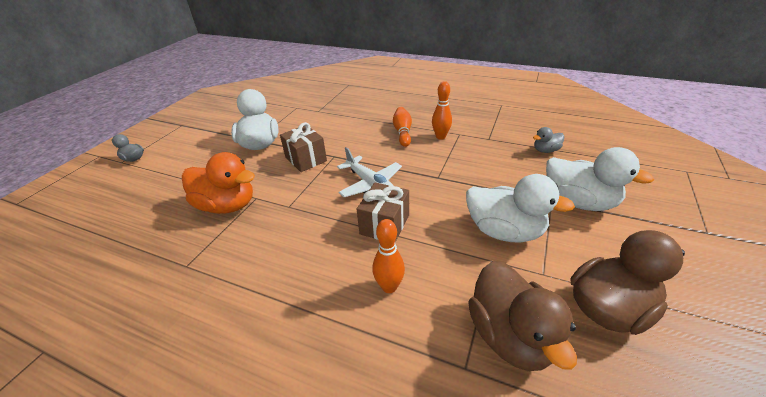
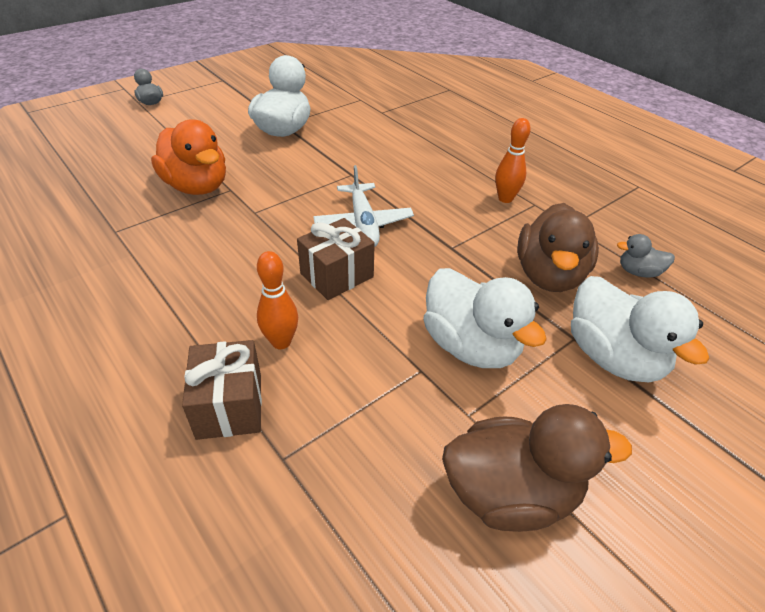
camera: 25 degrees right, 5 degrees up
(306, 159) = (317, 166): brown gift -> brown gift (229, 406)
(402, 132) = (461, 175): orange bowling pin -> none
(510, 336) = (361, 456): brown duck -> brown duck (549, 275)

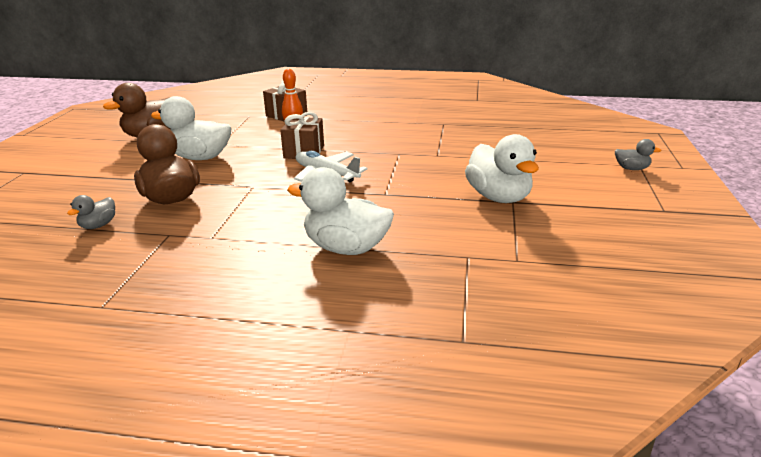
camera: 140 degrees right, 15 degrees down
(197, 186) = (457, 149): orange duck -> none
(505, 199) = (241, 230): orange bowling pin -> none
(613, 357) = (113, 180): white duck -> white duck (346, 248)
(638, 272) = (98, 225): grey duck -> grey duck turned 150 degrees clockwise

